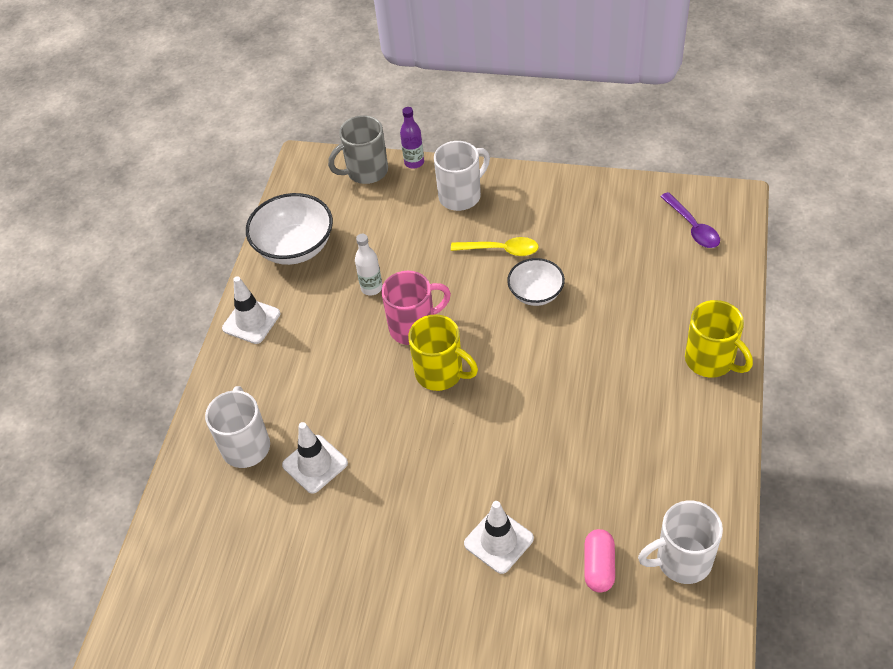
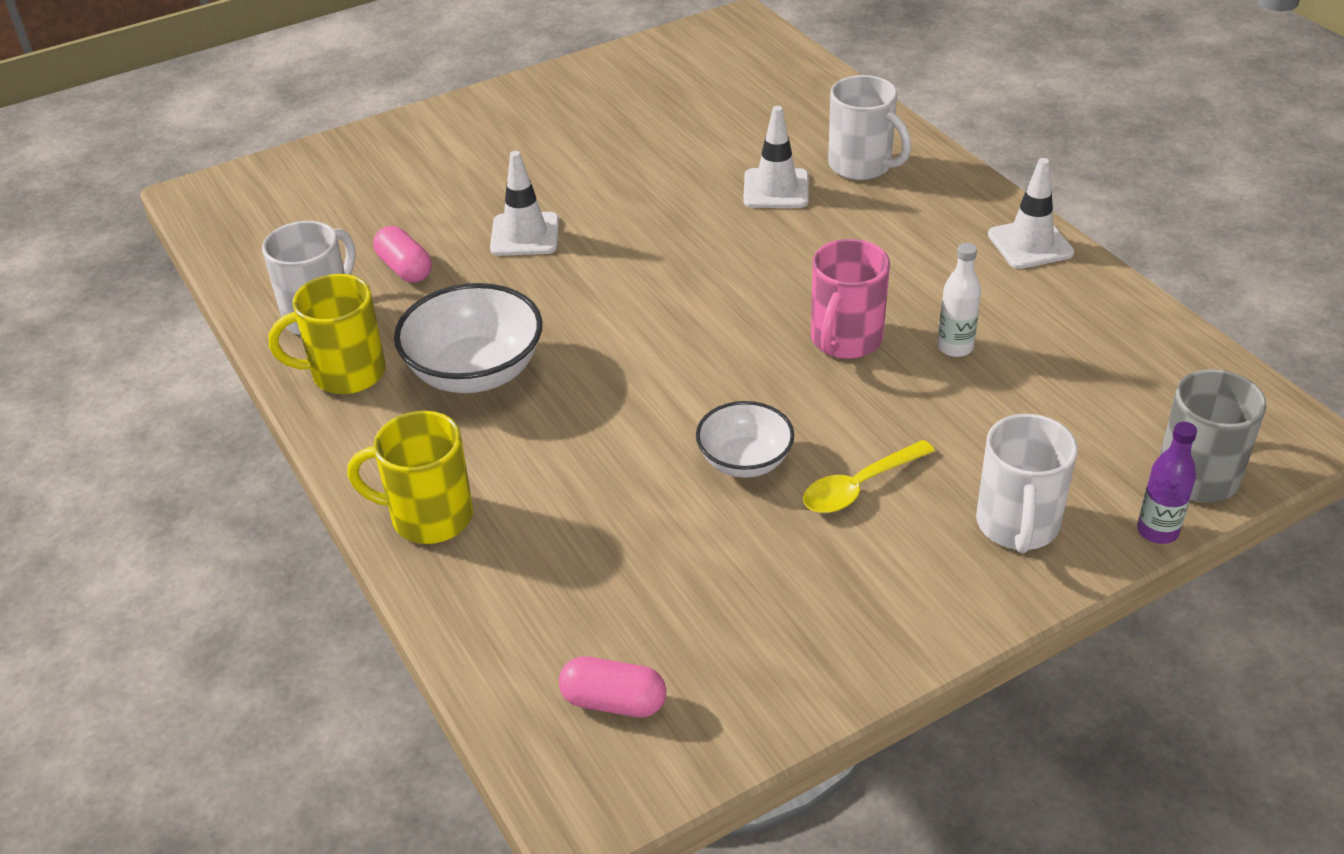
camera: 135 degrees right, 10 degrees down
(295, 247) = (1115, 332): white bowl -> white bowl (475, 372)
(441, 373) = (752, 318): yellow mug -> yellow mug (346, 373)
(692, 227) = (614, 702): purple spoon -> pink capsule

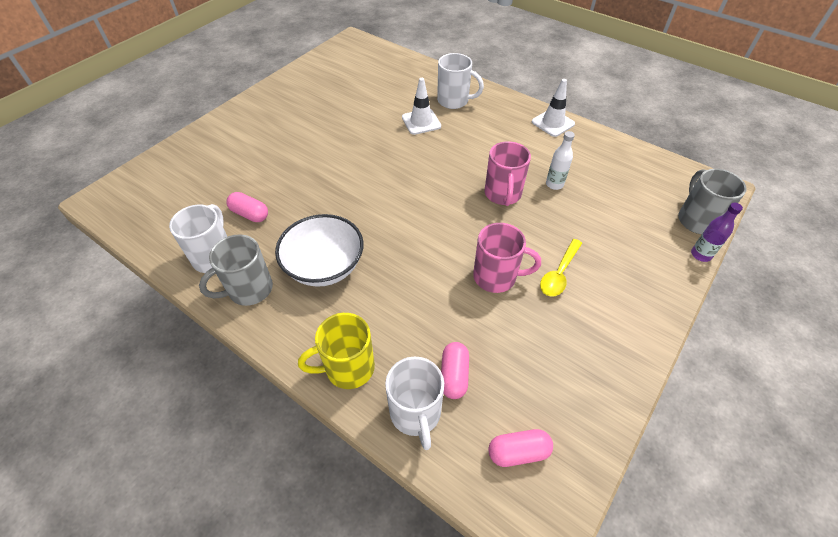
camera: 25 degrees left, 10 degrees up
(346, 373) = (249, 290): yellow mug -> grey mug
(525, 235) = (307, 177): white traffic cone -> none
(582, 575) = (454, 375): none -> pink capsule
(745, 461) = (496, 277): white bowl -> pink mug
(1017, 526) = (642, 272): white mug -> white mug (415, 413)

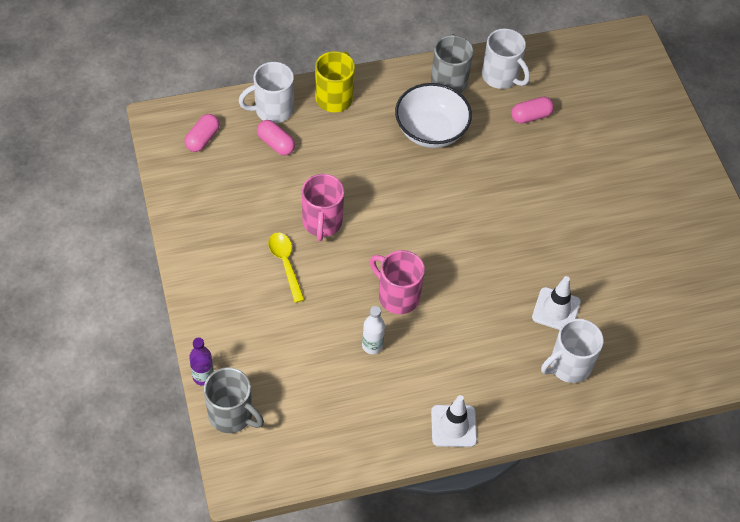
camera: 125 degrees right, 5 degrees up
(415, 413) = (272, 110): white mug -> white mug turned 45 degrees counterclockwise
(496, 277) = (322, 223): pink mug -> pink mug turned 45 degrees counterclockwise

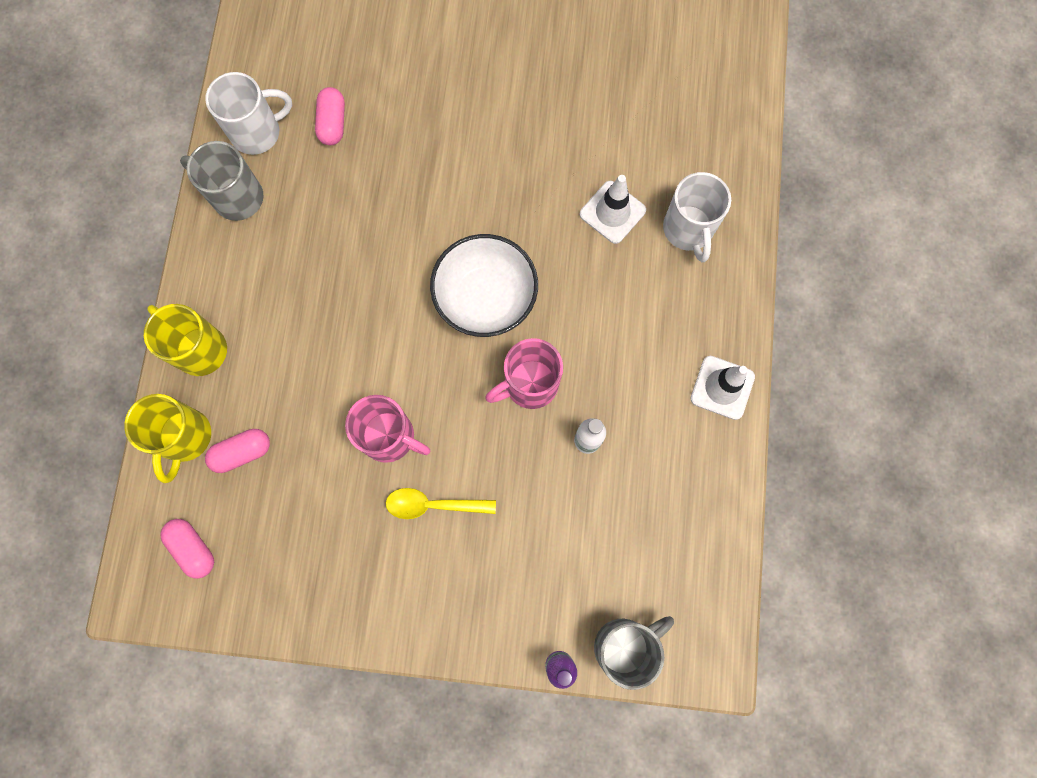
camera: 65 degrees left, 20 degrees up
(272, 110) = (185, 438): white mug -> yellow mug
(431, 131) = (305, 250): white bowl -> white bowl (485, 298)

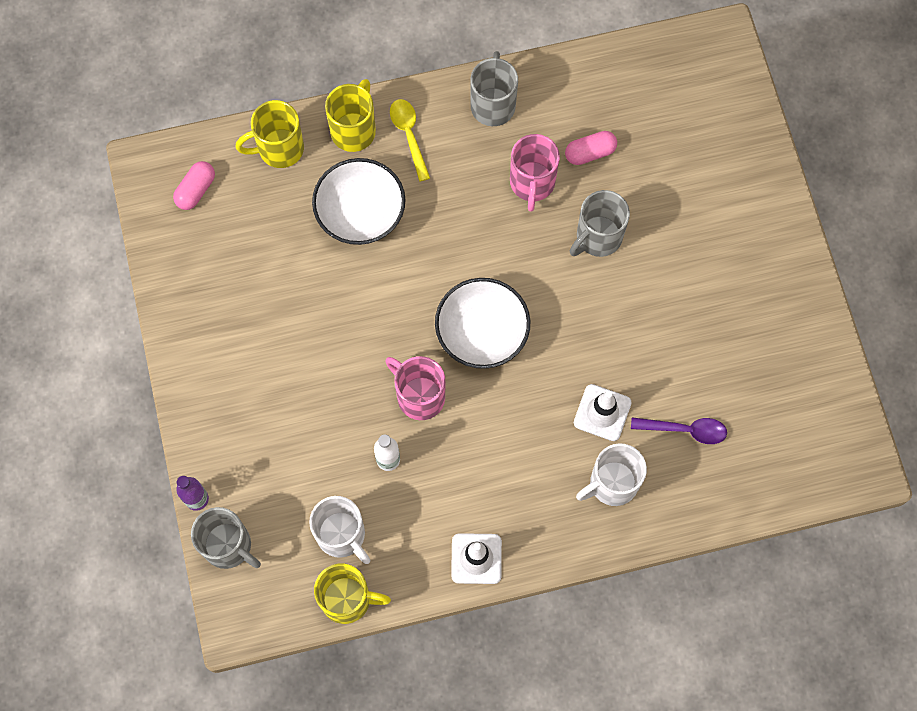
camera: 70 degrees right, 5 degrees down
(242, 452) = (282, 195): pink capsule -> none
(258, 132) = (557, 97): white mug -> white mug (342, 535)
(301, 375) = (361, 214): none -> white bowl
(390, 437) = (335, 301): pink mug -> pink mug (532, 183)
(427, 149) = (597, 237): none -> grey mug
(433, 505) = (291, 356): yellow spoon -> yellow spoon (409, 136)
(657, 144) = (684, 430): none -> purple spoon
(724, 534) = (347, 599): none -> yellow mug

